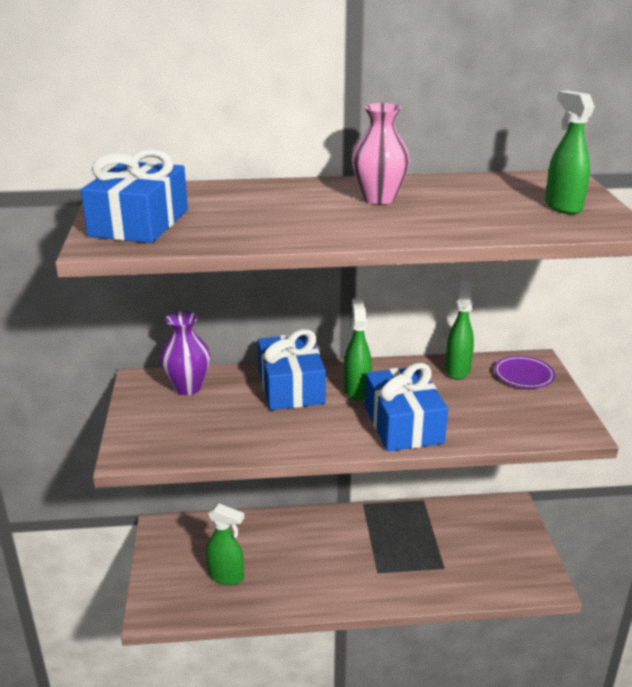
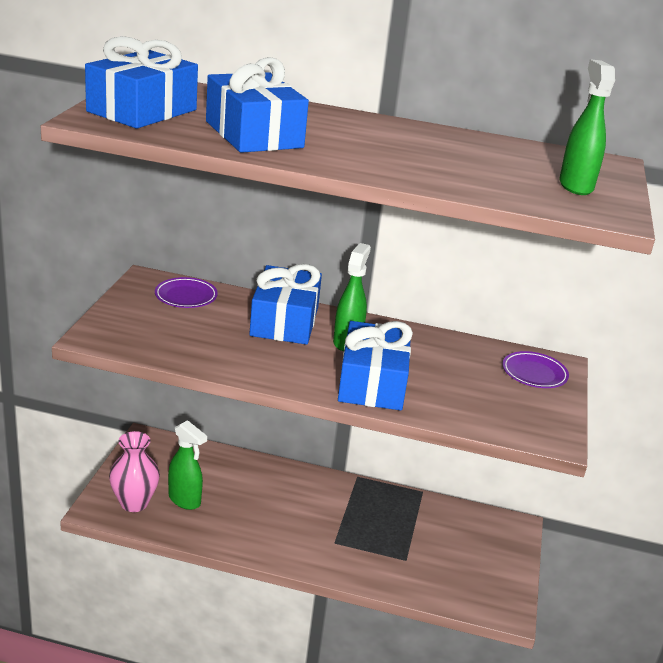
camera: 15 degrees right, 0 degrees up
(188, 387) = (186, 296): purple vase -> purple plate
(262, 223) = (254, 134): none -> blue gift
(379, 199) = (390, 139): pink vase -> pink vase (134, 503)
(457, 370) = (466, 350): green spray bottle -> none

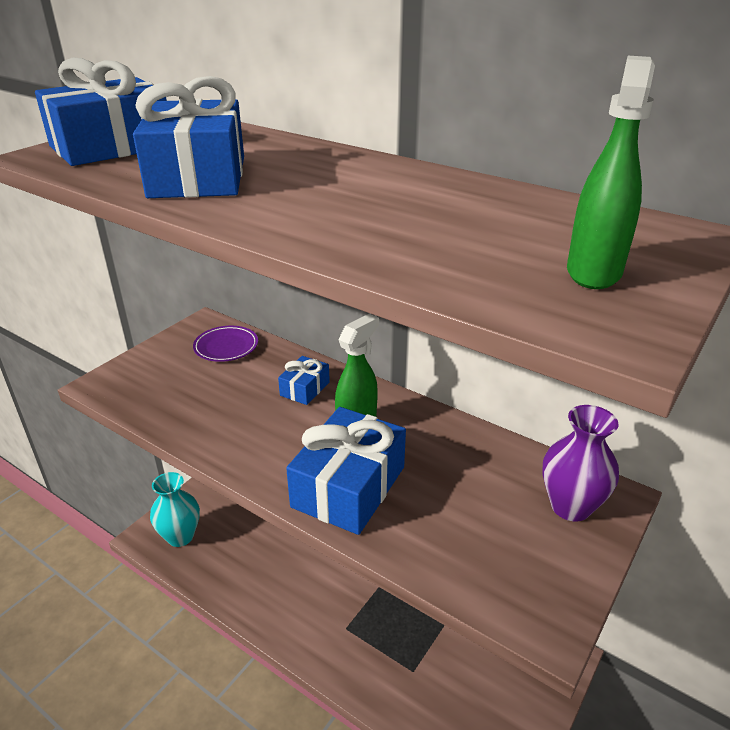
camera: 25 degrees right, 5 degrees up
(134, 503) = (180, 536): pink vase -> turquoise vase
(185, 500) = (226, 543): green spray bottle -> none
(284, 321) = (305, 389): blue gift -> blue gift, size x0.51
(534, 373) = (570, 506): purple plate -> purple vase

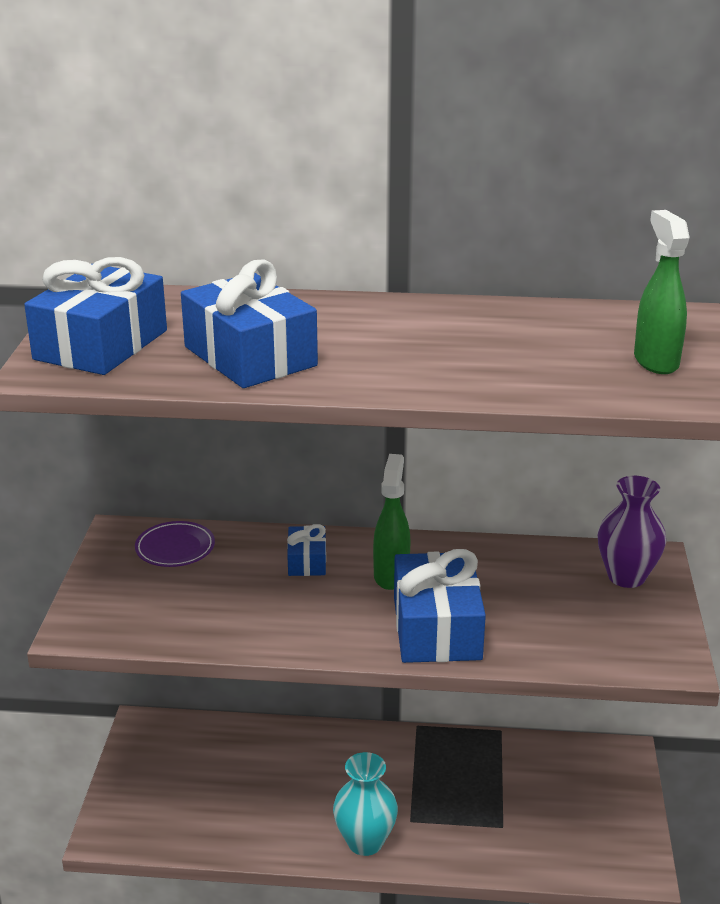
camera: 30 degrees left, 5 degrees down
(180, 536) = (149, 816): turquoise vase -> turquoise vase (365, 842)

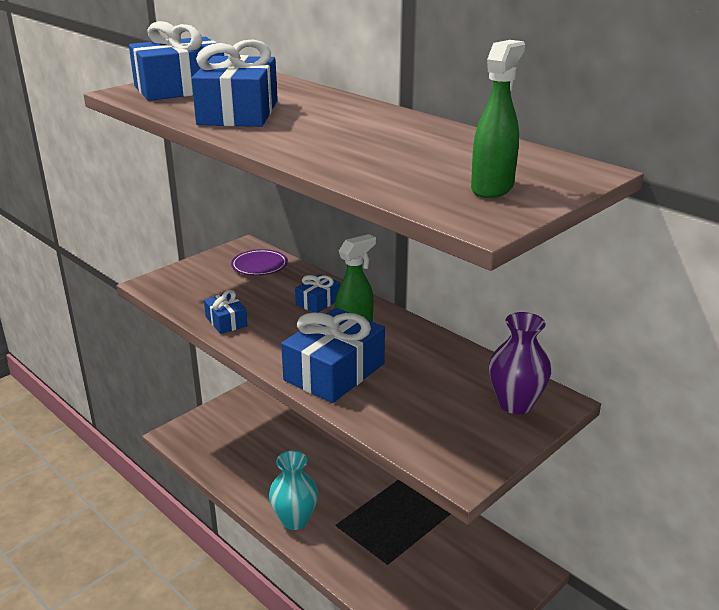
camera: 40 degrees right, 0 degrees up
(242, 631) = (226, 321): none -> blue gift

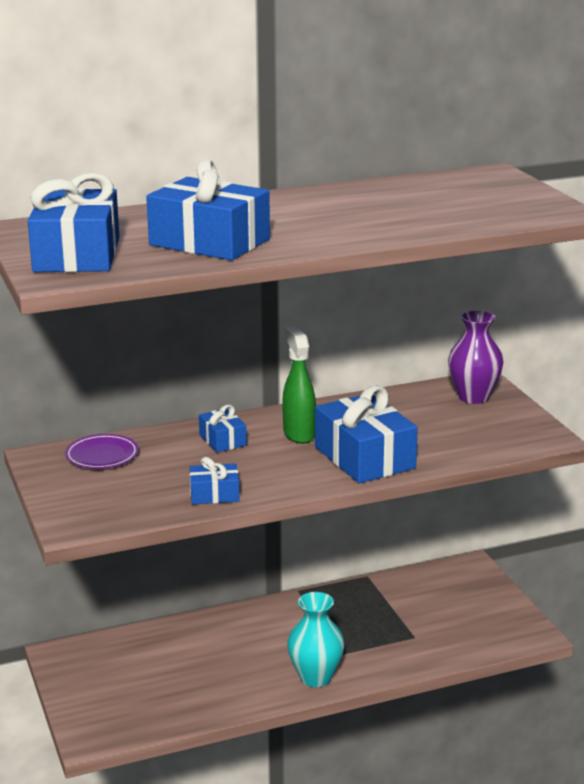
camera: 65 degrees left, 5 degrees down
(492, 188) = (504, 199): green spray bottle -> none

